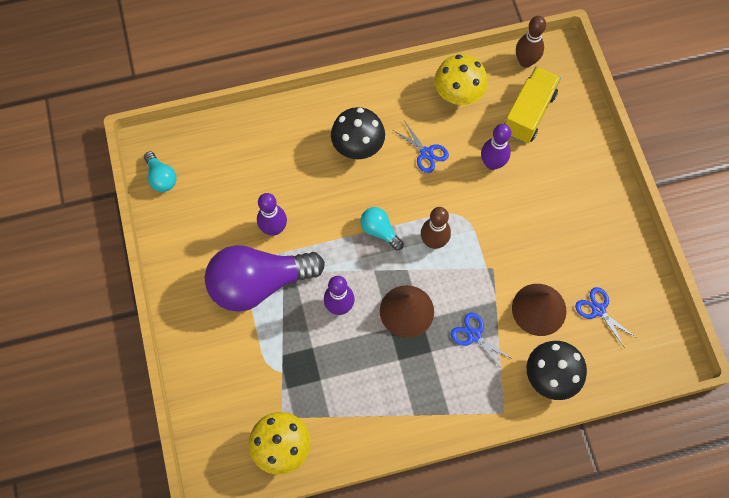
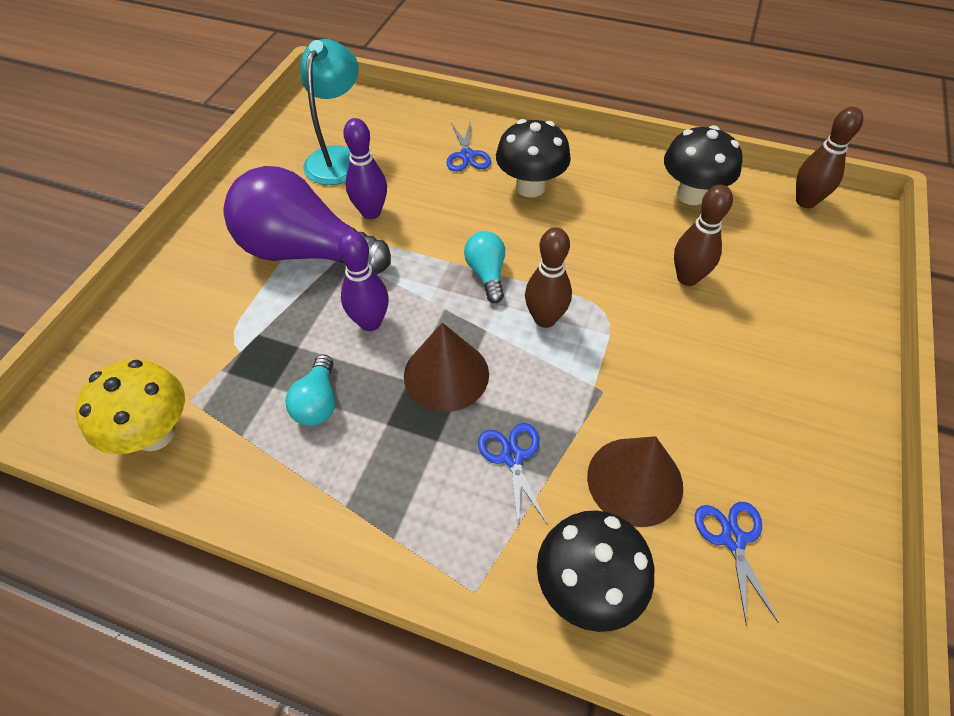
camera: 35 degrees right, 15 degrees down
(161, 177) = (307, 120): turquoise light bulb -> turquoise light bulb (318, 402)
(213, 197) = (338, 157): none -> turquoise lamp
(426, 153) = (608, 229): blue scissors -> blue scissors (467, 155)
(458, 95) = (691, 195): yellow mushroom -> black mushroom
(492, 163) = (687, 278): purple bowling pin -> brown bowling pin
(528, 113) = (775, 251): yellow truck -> none

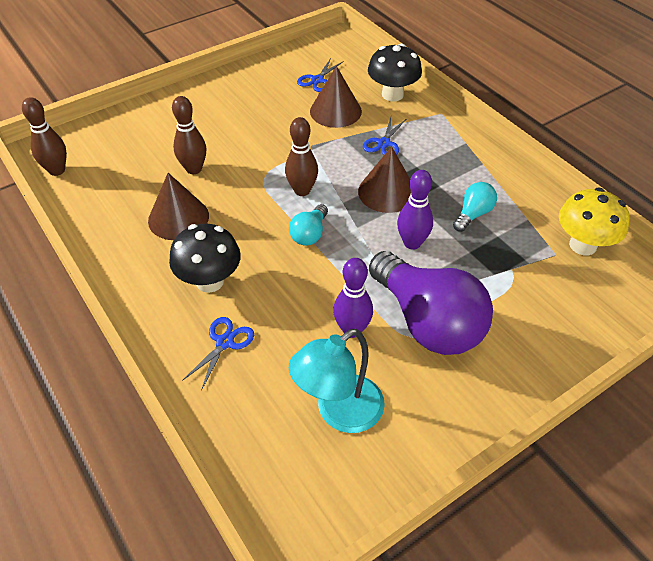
camera: 145 degrees left, 5 degrees down
(628, 221) = (178, 218): none -> brown cone
(691, 195) = (113, 212): black mushroom -> none

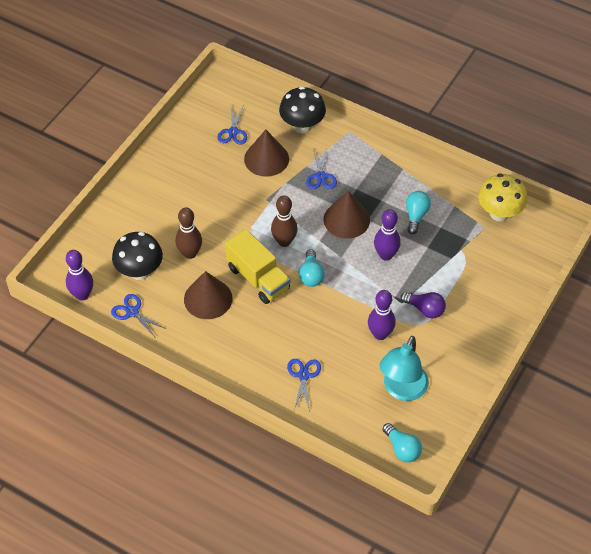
camera: 25 degrees left, 5 degrees up
(57, 170) = (82, 295): brown bowling pin -> purple bowling pin
(90, 203) = (132, 312): none -> blue scissors
(210, 281) = (264, 338): black mushroom -> black mushroom (139, 271)
(247, 216) = (258, 278): none -> yellow truck
(291, 497) = (402, 449): none -> turquoise light bulb
(427, 321) = (425, 309): purple light bulb -> purple light bulb, size x0.45

